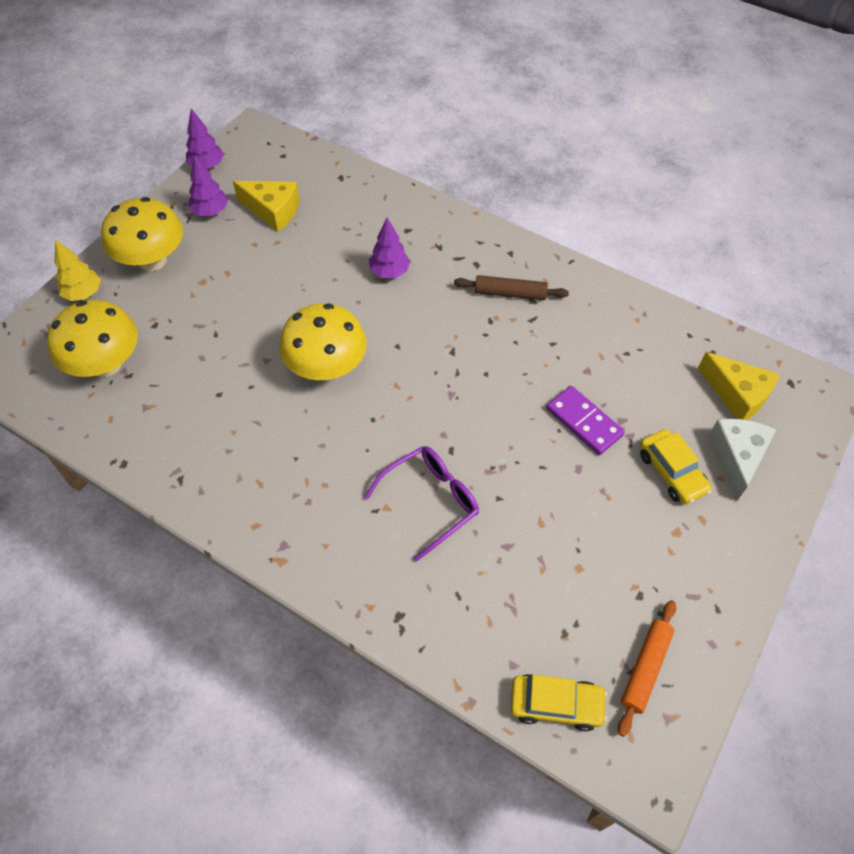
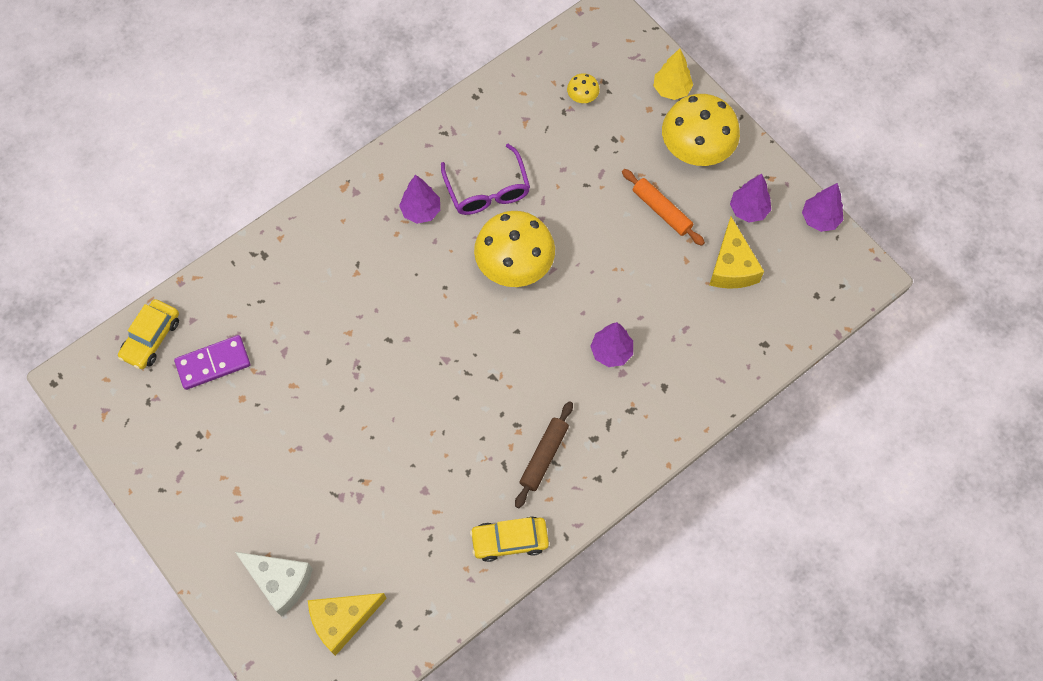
camera: 110 degrees right, 10 degrees up
(106, 364) = (582, 97): yellow mushroom -> yellow mushroom, size x0.43
(273, 211) = (732, 266): yellow cheese -> yellow cheese turned 45 degrees counterclockwise
(289, 470) = (421, 211): none -> purple tree
(430, 502) = (347, 307): purple glasses -> purple glasses (487, 189)
(584, 422) = (371, 462): purple domino -> purple domino (213, 364)
(645, 668) = (145, 412): orange rolling pin -> orange rolling pin (661, 210)
(672, 472) = (291, 515): yellow car -> yellow car (509, 540)

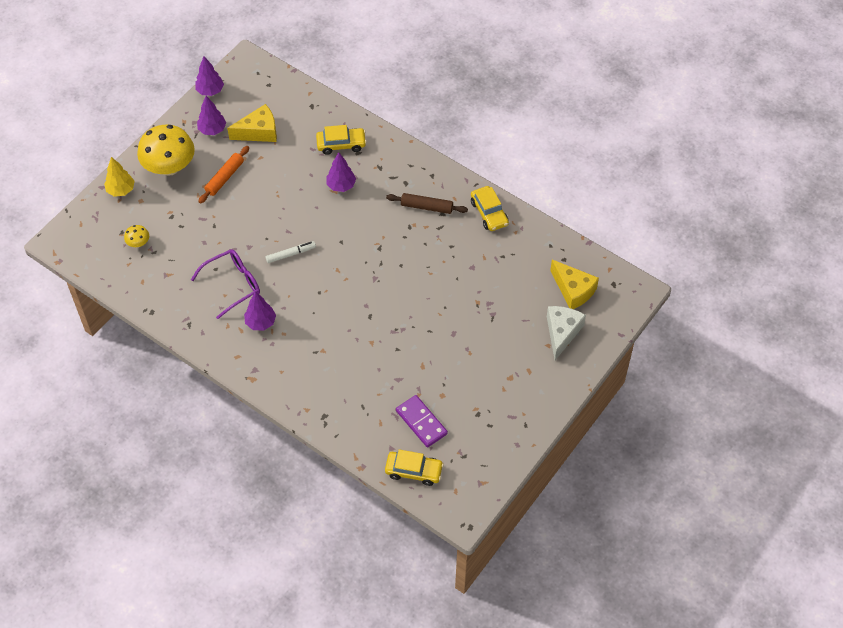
camera: 105 degrees left, 10 degrees down
(514, 265) = (290, 254): yellow mushroom -> white marker
(684, 368) = (341, 144): none -> yellow car

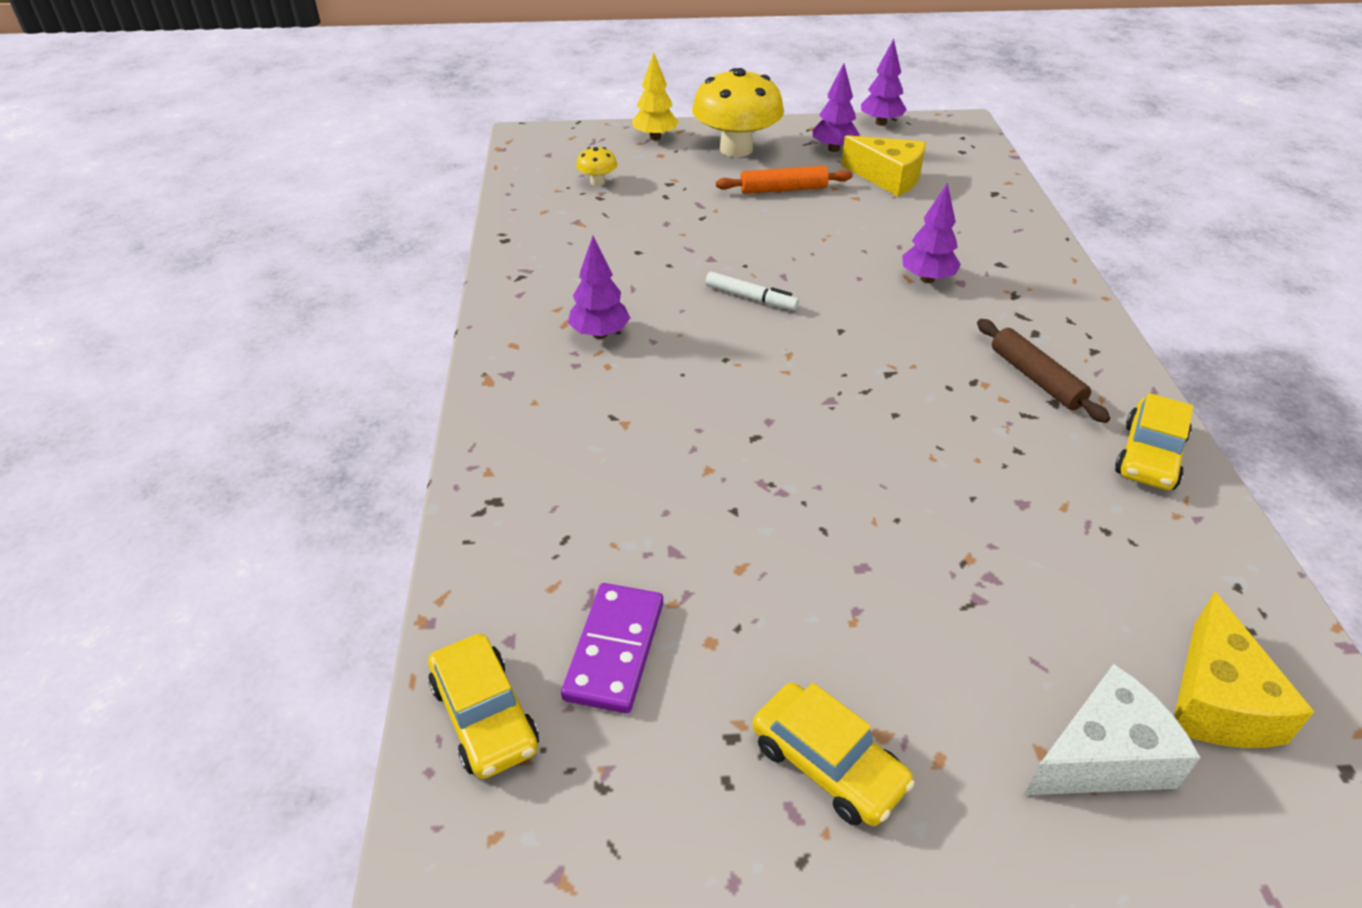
camera: 50 degrees right, 15 degrees down
(232, 285) = (630, 277): purple glasses -> none
(341, 144) = (986, 244): yellow car -> yellow car (828, 764)

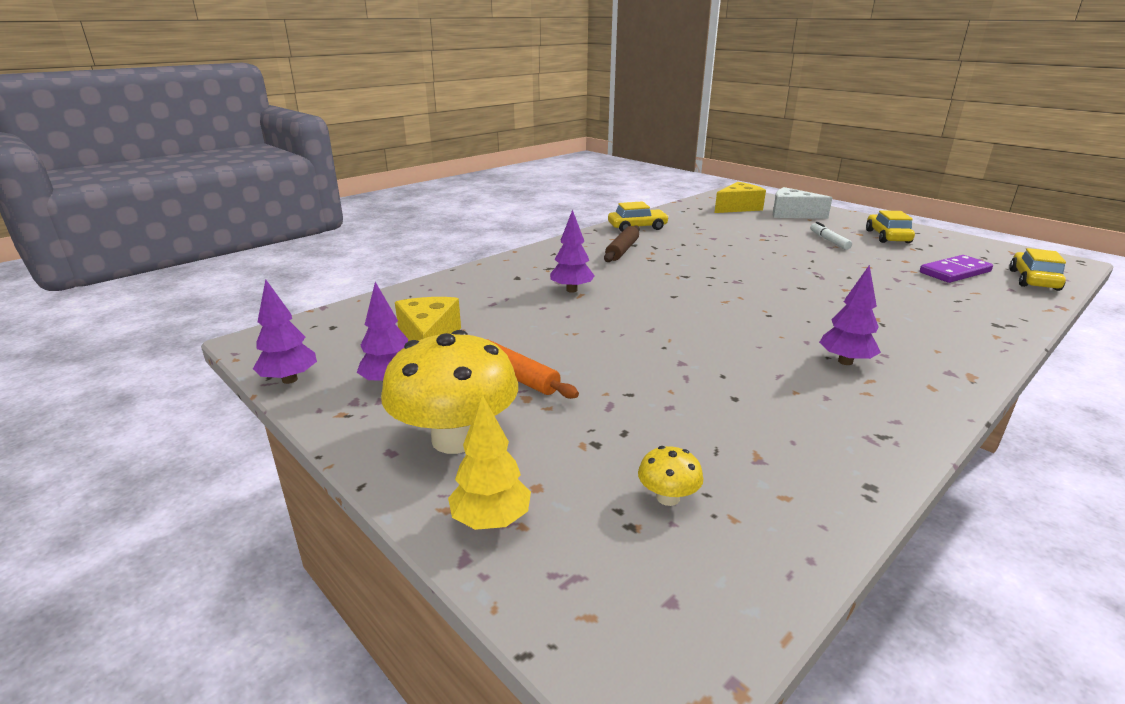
camera: 130 degrees left, 15 degrees down
(750, 298) = (697, 330): white marker -> white marker (829, 241)

